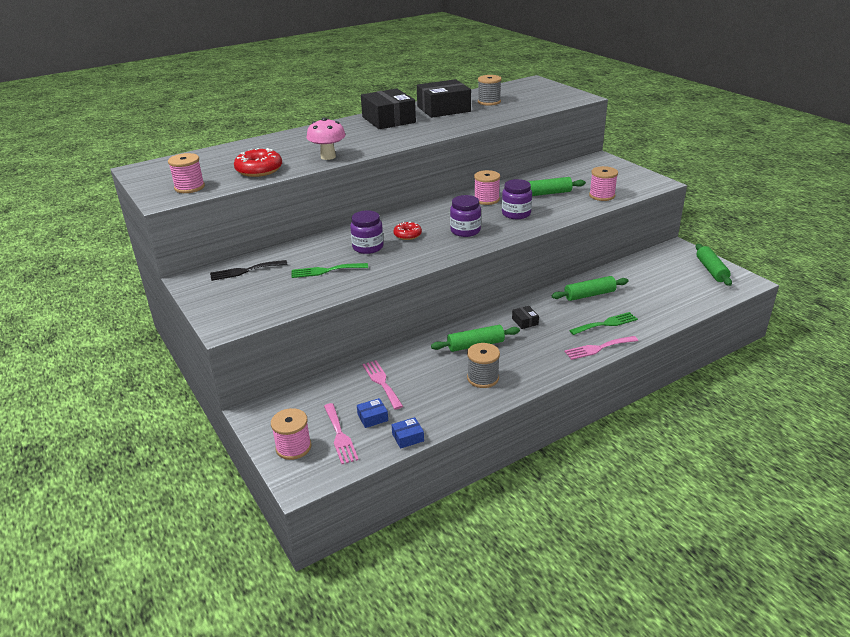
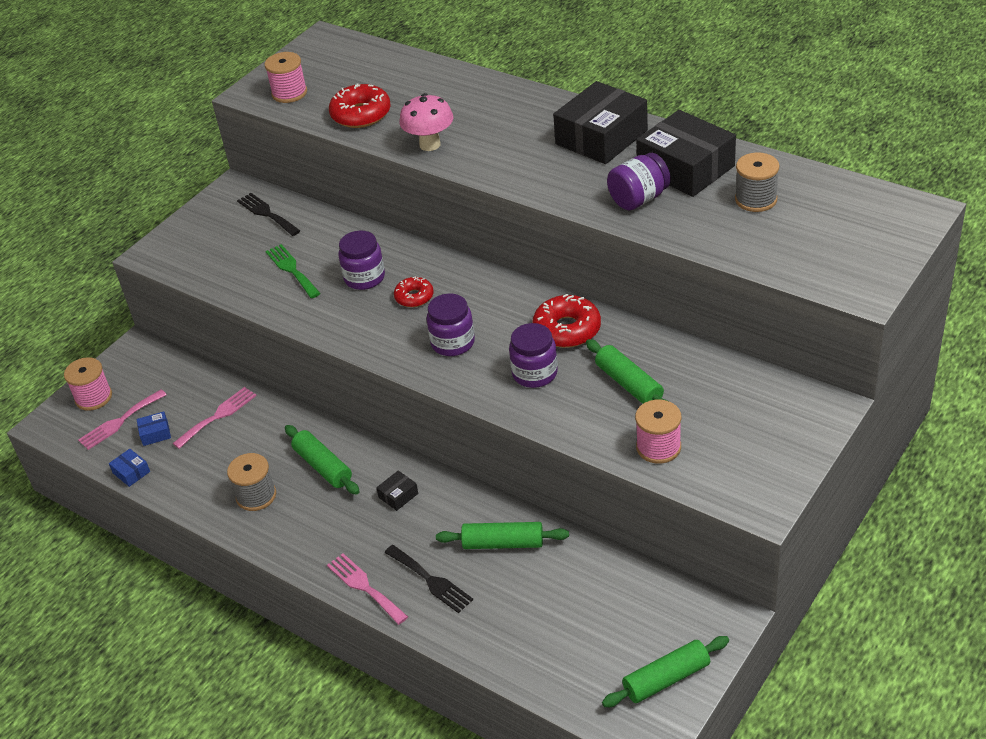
camera: 70 degrees right, 10 degrees up
(372, 417) = (155, 433): blue box -> blue box turned 60 degrees counterclockwise
(457, 121) = (638, 199): none -> purple jar
(486, 199) = (567, 329): pink spool -> red donut
(589, 295) = (503, 543): green rolling pin -> green rolling pin turned 45 degrees counterclockwise
(606, 324) = (431, 581): green fork -> black fork

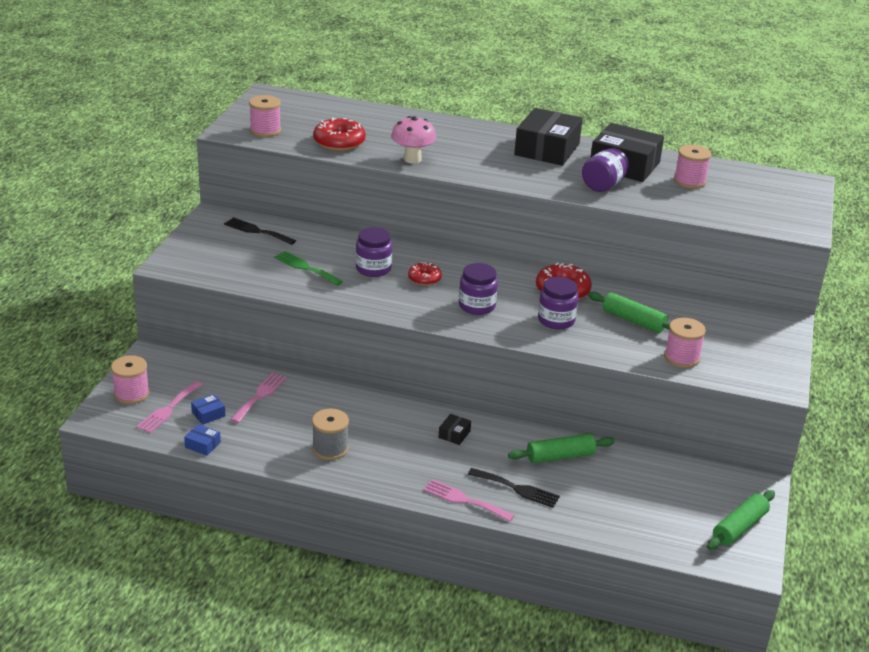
camera: 25 degrees left, 10 degrees down
(323, 466) = (377, 421): green rolling pin -> none
(756, 199) = (689, 181): grey spool -> pink spool

